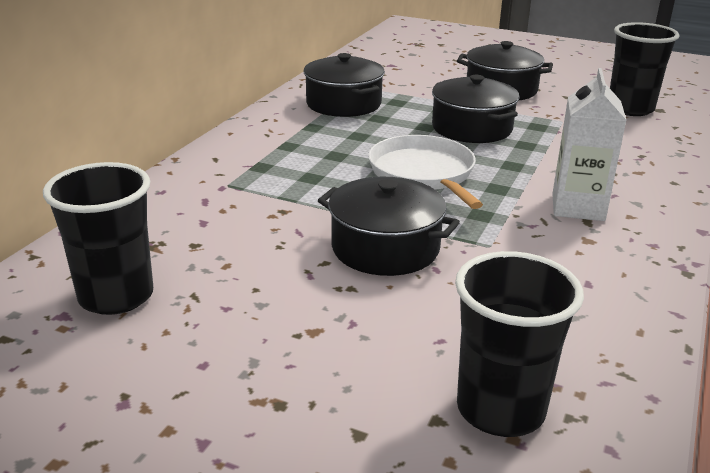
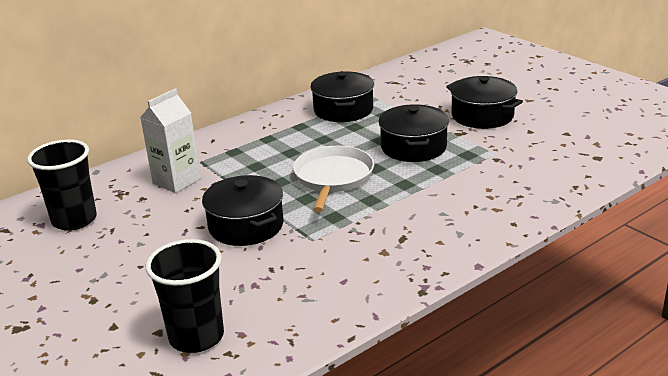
camera: 30 degrees right, 0 degrees up
(578, 207) = (410, 226): white carton -> white carton (176, 181)
(630, 109) = (571, 152): black cup -> none

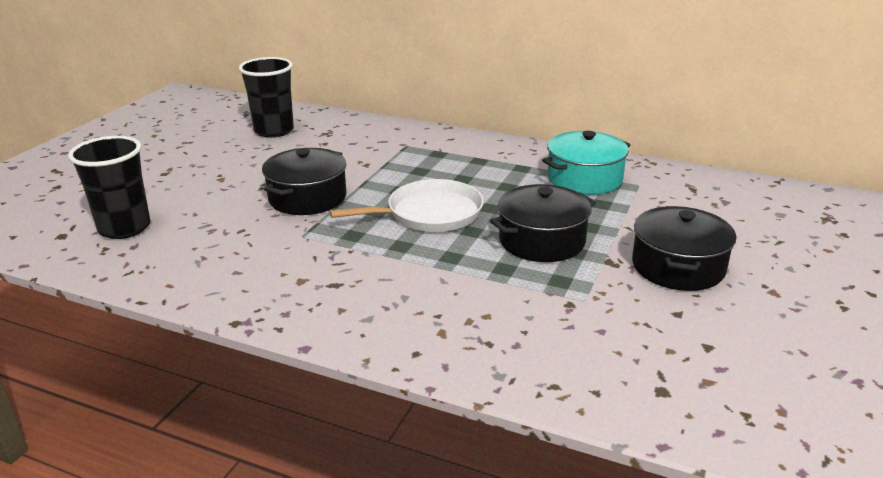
camera: 60 degrees right, 0 degrees up
(176, 181) = (363, 147): white carton -> none
(343, 110) = (584, 179): black pot -> turquoise pot

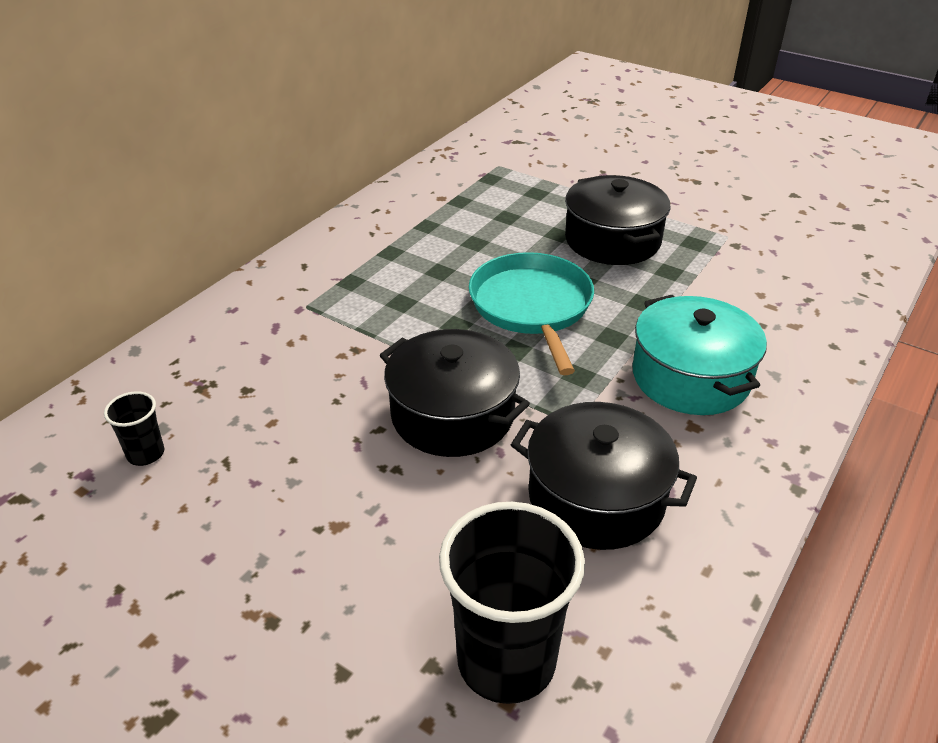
camera: 80 degrees left, 10 degrees up
(274, 131) = (146, 454): black cup -> black cup, size x0.47
(429, 214) = (532, 307): white pan -> turquoise pan
(584, 179) = (473, 192): turquoise pot -> turquoise pot (690, 377)
(678, 267) = (669, 180): black pot -> black pot (596, 497)

